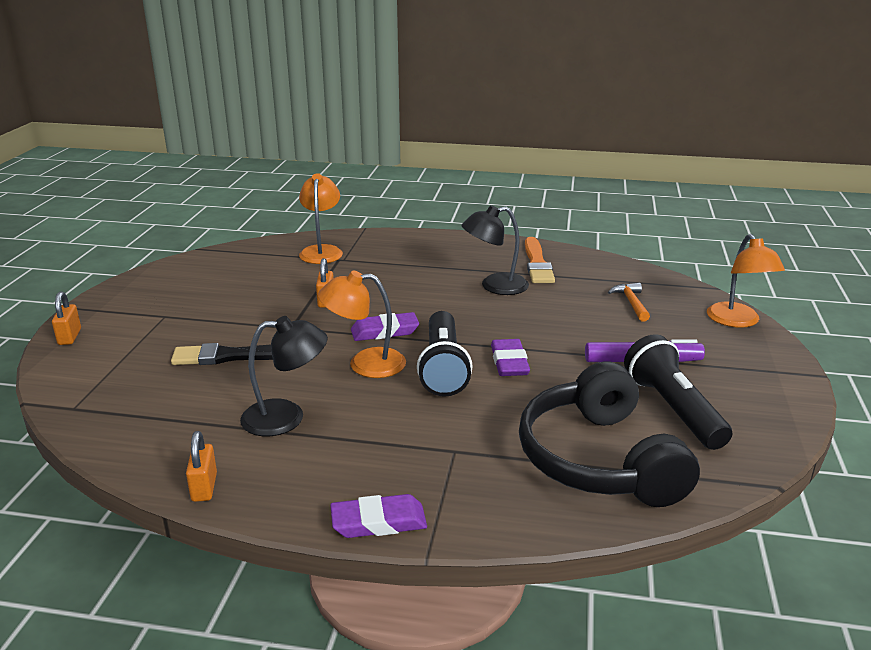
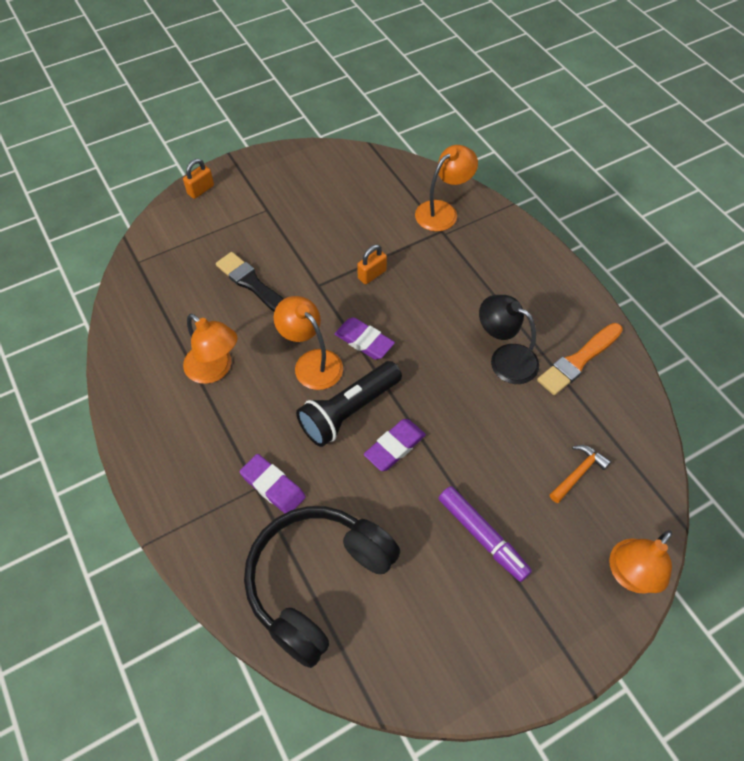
camera: 50 degrees right, 30 degrees up
(204, 487) = (120, 387): orange padlock -> none
(286, 417) = (215, 370): black lamp -> orange lamp
(378, 522) = (155, 497): purple eraser -> purple eraser (273, 486)
(673, 409) = (427, 597): black flashlight -> none

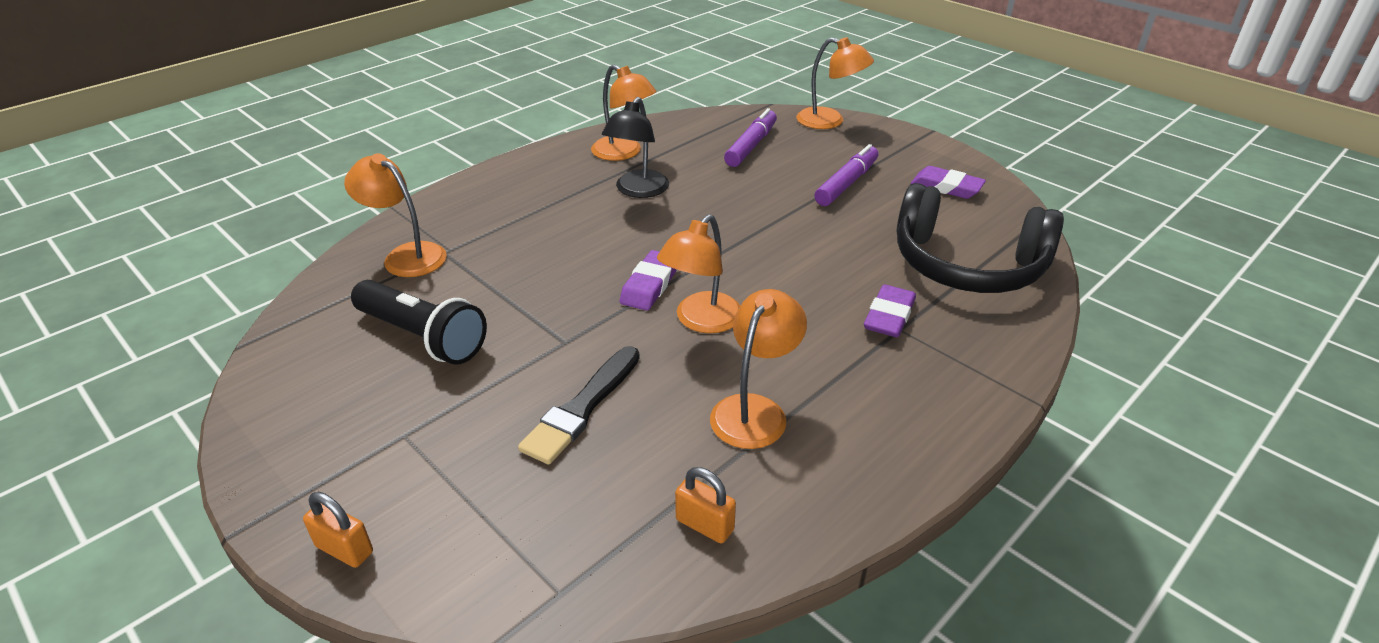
camera: 105 degrees left, 20 degrees down
(348, 411) = (757, 279): black flashlight -> black flashlight (422, 337)
(372, 274) = (534, 297): orange padlock -> orange padlock (704, 525)
(395, 447) = (784, 242): purple eraser -> purple eraser (946, 187)
(578, 361) = (624, 153): orange brush -> orange lamp
(578, 473) = (751, 146): orange hammer -> purple marker

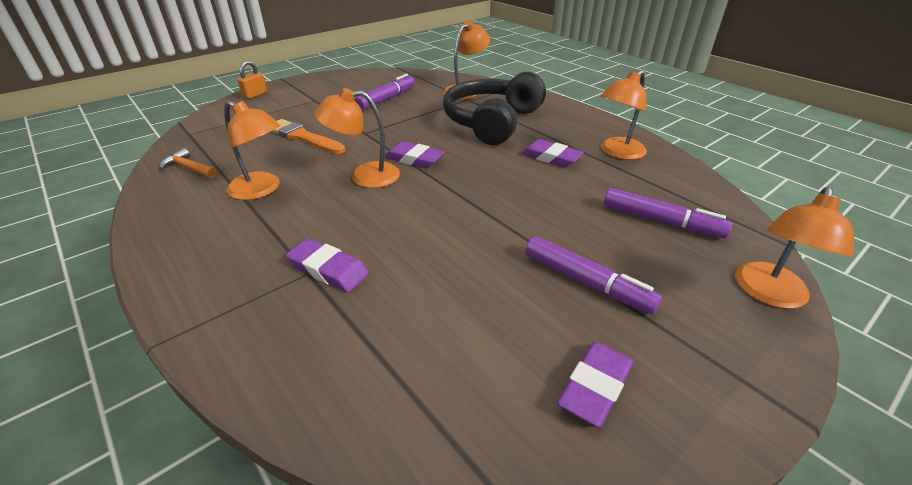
camera: 95 degrees right, 0 degrees up
(422, 337) = (386, 99): black flashlight -> purple marker
(582, 408) = (303, 137): black brush -> orange brush
(638, 190) = (551, 157): black lamp -> purple eraser
(701, 321) = (364, 176): orange lamp -> orange lamp turned 45 degrees counterclockwise
(704, 525) = (189, 168): orange padlock -> orange hammer
(967, 265) = (394, 354): black headphones -> black headphones (492, 122)

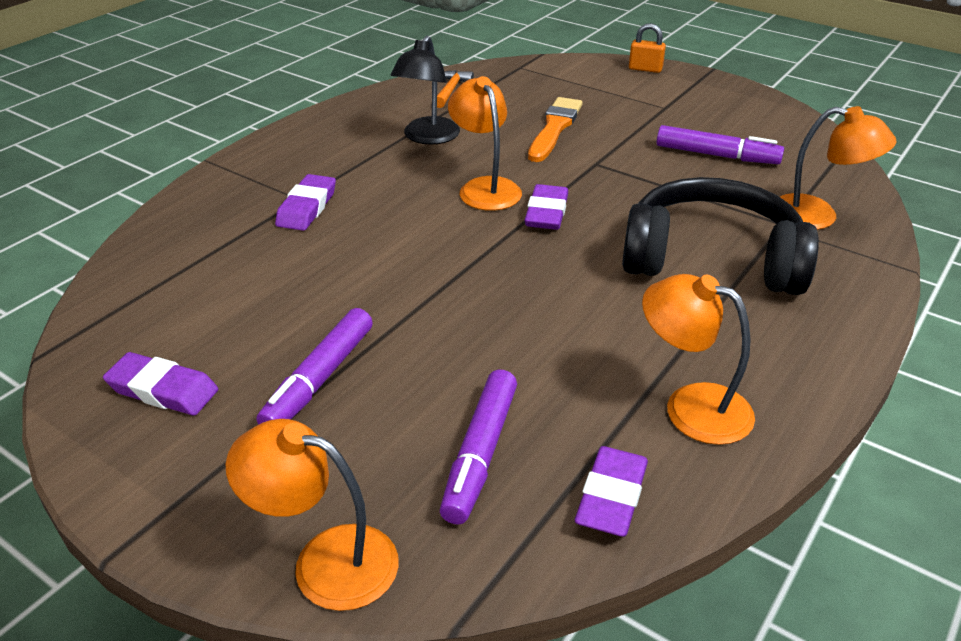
camera: 75 degrees right, 0 degrees up
(261, 190) = (427, 137): orange lamp -> black lamp
(551, 157) = (624, 330): purple eraser -> purple eraser (611, 497)

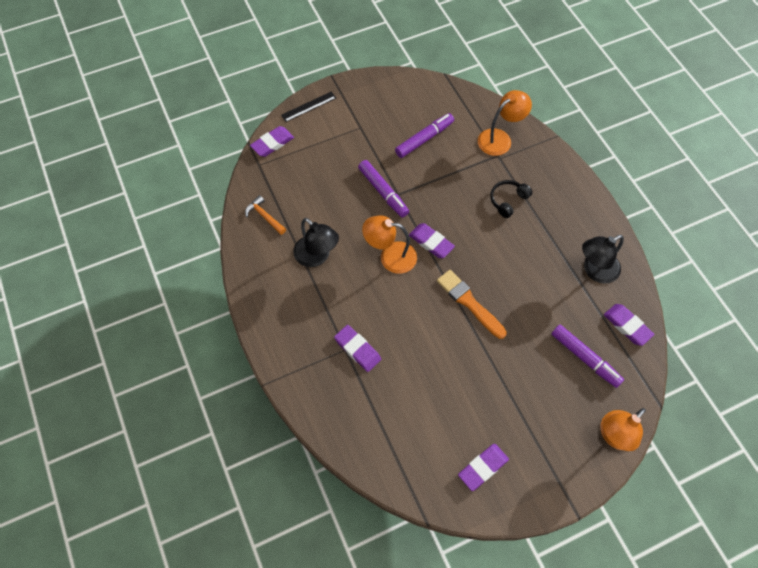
camera: 60 degrees left, 25 degrees up
(319, 379) = (509, 399): purple marker -> purple marker (383, 192)
(554, 128) = (348, 191): orange brush -> orange brush (469, 302)
(560, 65) = (272, 143): none -> purple eraser
(645, 69) = (308, 106): orange padlock -> black ruler
(691, 406) = (595, 271): orange lamp -> black lamp
(712, 259) = (508, 200): black headphones -> black headphones, size x0.44

